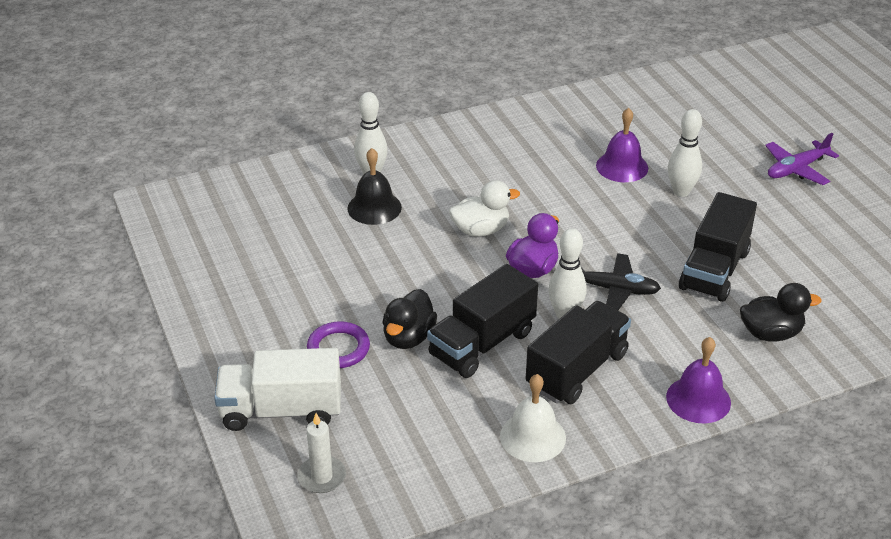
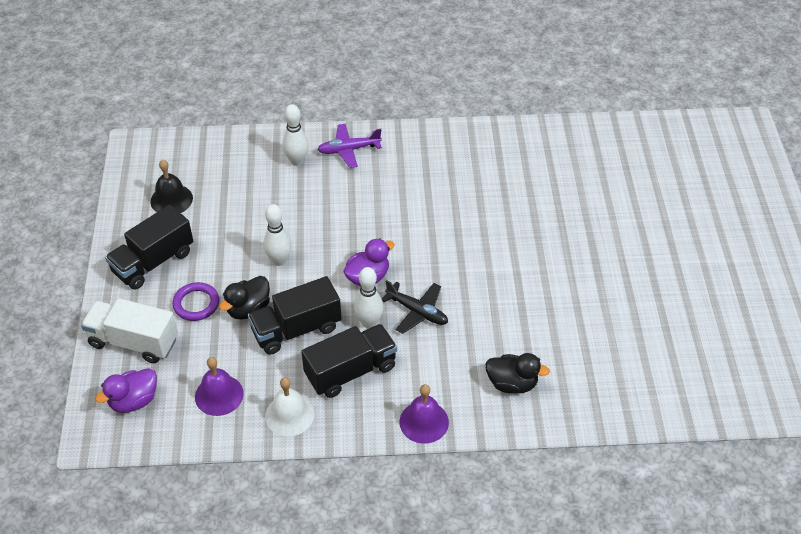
camera: 20 degrees right, 10 degrees up
(322, 477) = (134, 401): white candle -> purple duck
(374, 207) = (283, 192): black bell -> black bell (171, 199)
(480, 230) = (349, 232): white duck -> none
(622, 166) = (488, 204): purple bell -> purple bell (219, 395)
(681, 191) = (520, 239): white bowling pin -> white bowling pin (279, 260)
(714, 270) = (503, 316): black truck -> black truck (153, 262)
(796, 169) = (626, 243): purple plane -> purple plane (348, 150)

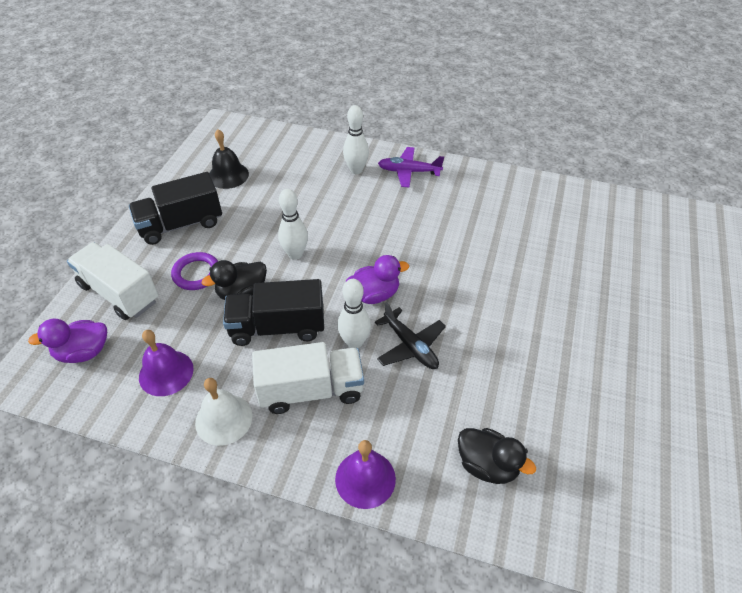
camera: 20 degrees right, 0 degrees up
(350, 371) = (311, 390): black truck -> white truck

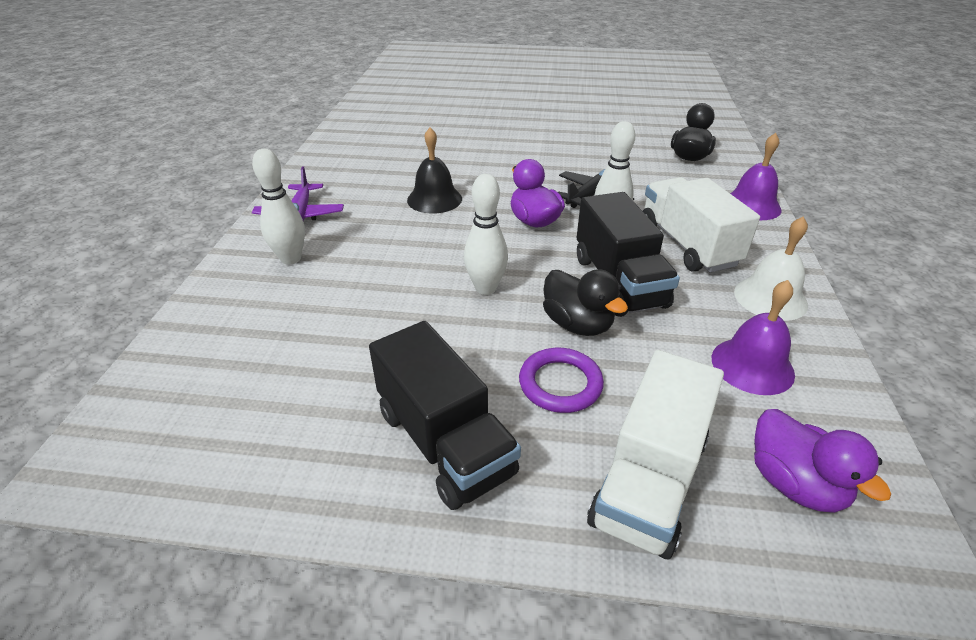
camera: 100 degrees left, 10 degrees down
(228, 175) = (288, 408): black bell -> black bell (434, 199)

